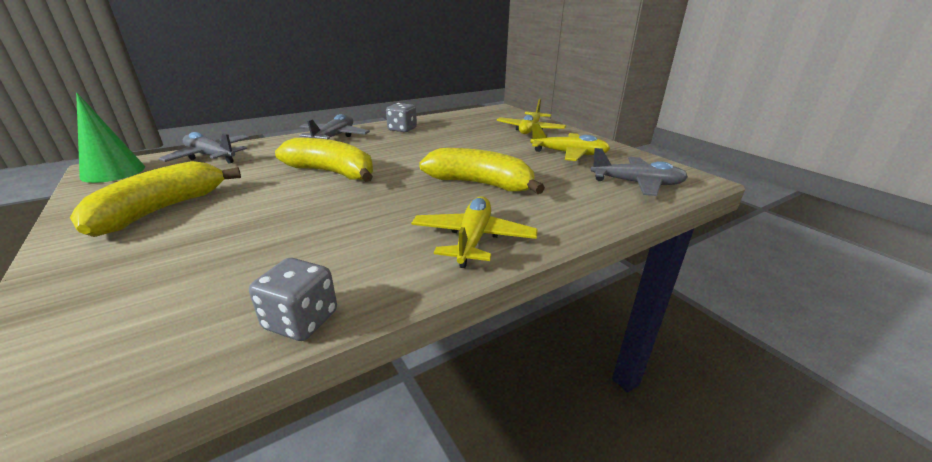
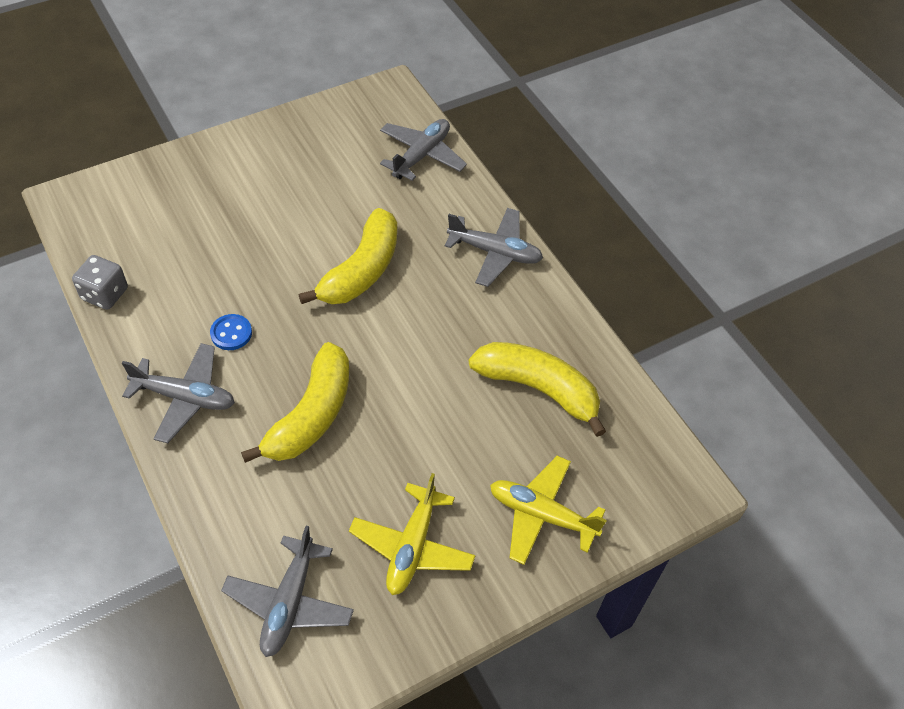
camera: 90 degrees right, 25 degrees up
(113, 172) = (379, 101): green cone -> none
(161, 210) = (284, 168): yellow banana -> yellow banana (538, 389)
(391, 222) = (231, 333): none -> blue button
(402, 129) = (535, 328): grey dice -> none
(473, 239) = (185, 397): yellow plane -> grey plane

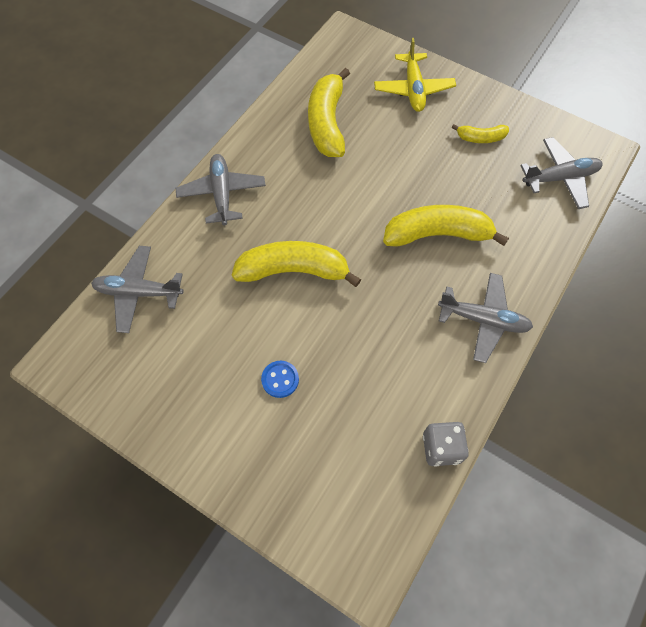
camera: 115 degrees left, 10 degrees up
(185, 397) = (483, 320): grey plane -> grey plane turned 120 degrees clockwise
(231, 333) = (410, 325): blue button -> blue button (280, 379)
(412, 546) = (480, 138): yellow plane -> yellow banana

